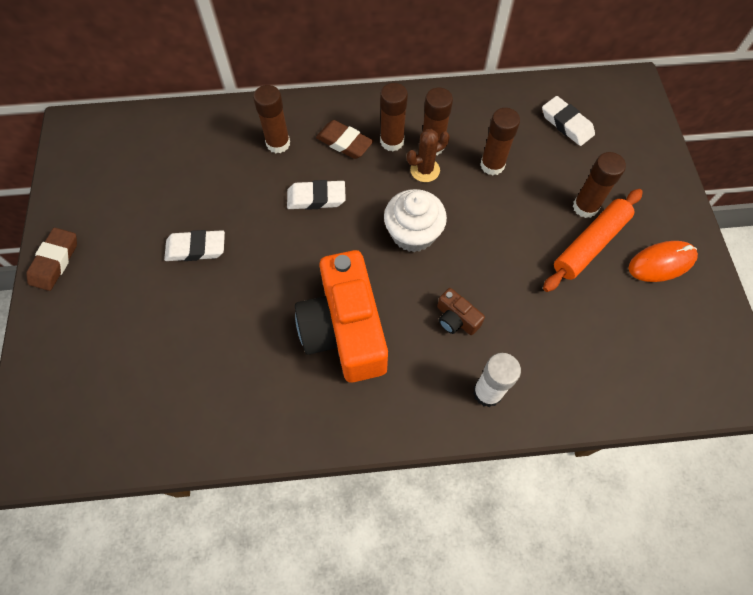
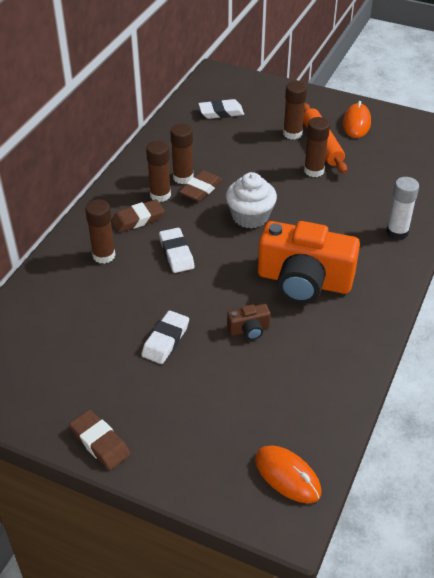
camera: 60 degrees left, 20 degrees down
(75, 433) = (287, 476): none -> orange mouse
(316, 198) = (176, 253): white eraser -> white eraser turned 45 degrees counterclockwise
(425, 170) = (201, 189): brown cactus -> brown eraser
(456, 319) = (334, 224): brown camera -> brown camera (249, 329)
(492, 165) = (225, 157): brown glue stick -> brown glue stick (314, 171)

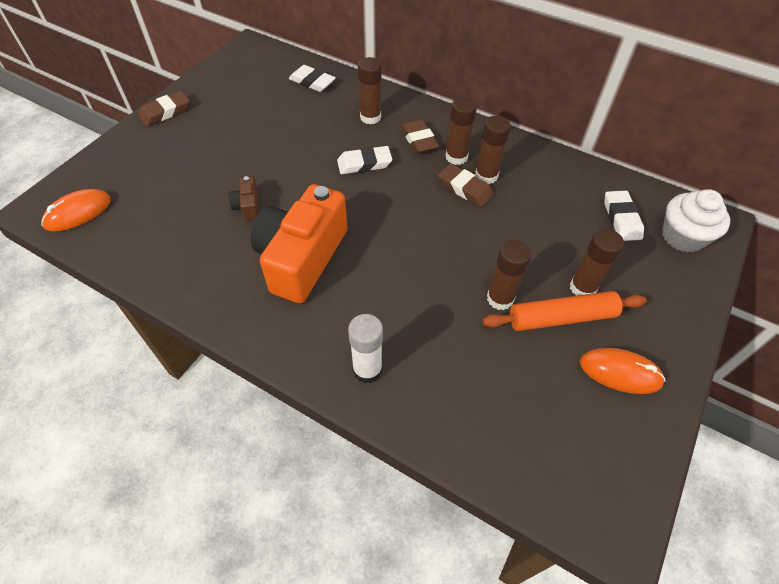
camera: 95 degrees right, 10 degrees up
(165, 340) = (254, 150): white eraser -> white eraser (312, 82)
(250, 216) = (414, 225): white cupcake -> white cupcake (682, 236)

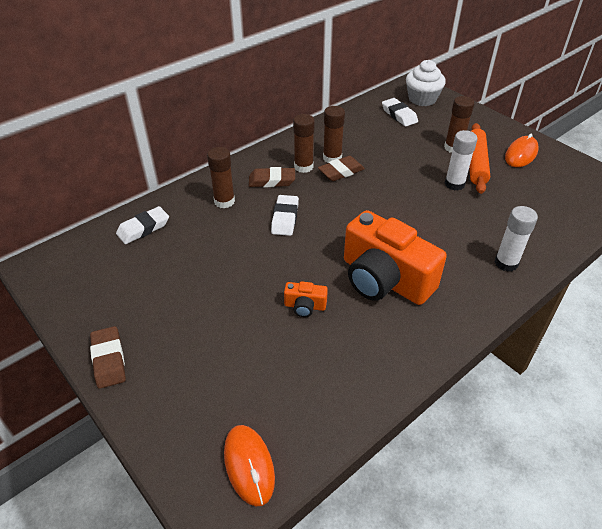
camera: 70 degrees left, 10 degrees down
(248, 206) = (305, 306): brown camera -> orange camera
(500, 298) = (454, 184): brown glue stick -> white glue stick
(621, 219) = (399, 115): white eraser -> white eraser turned 45 degrees clockwise

